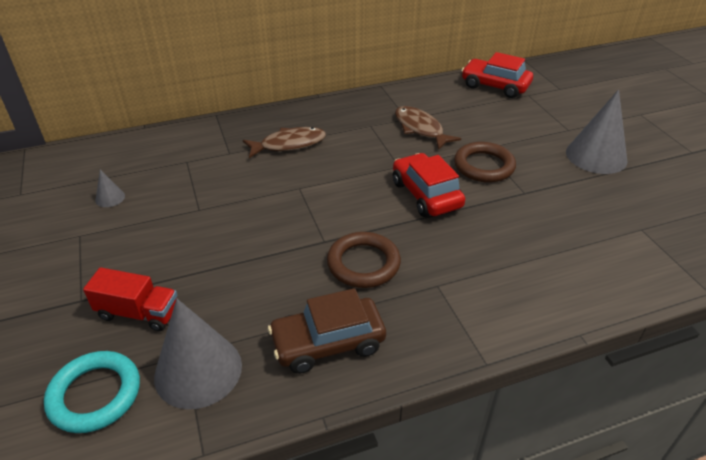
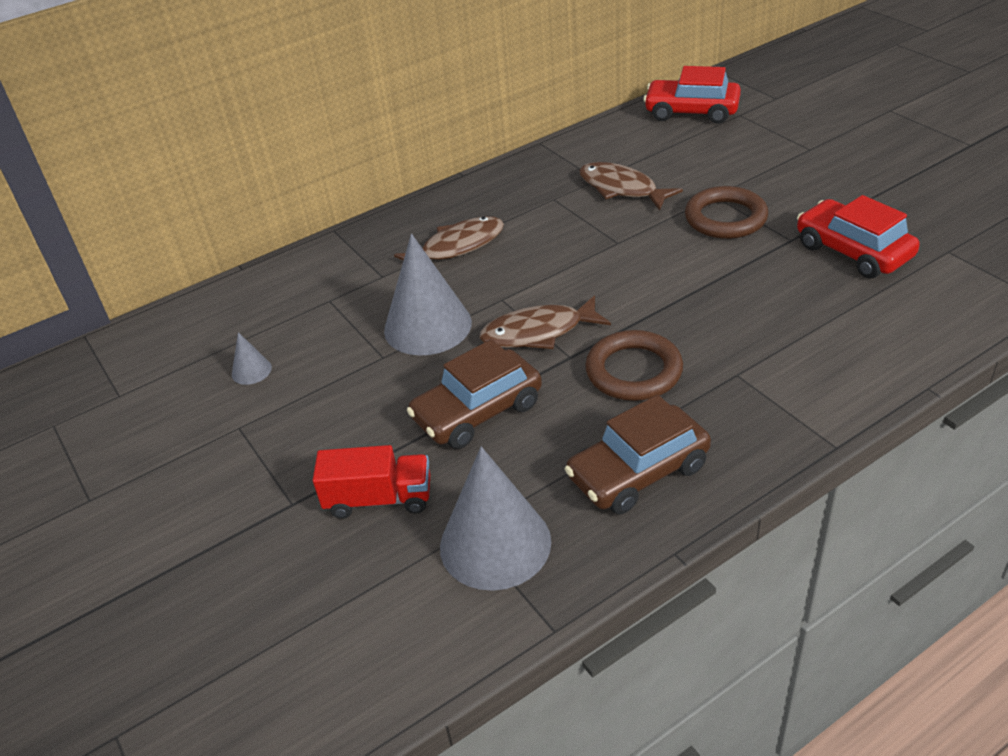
camera: 10 degrees left, 0 degrees up
(95, 394) = (381, 604): turquoise ring -> none
(239, 266) = (477, 412): none -> brown car
(311, 218) = (538, 332): none -> brown fish
(426, 194) = (670, 270): red car -> red car (853, 251)
(596, 156) = (858, 175): grey cone -> grey cone (427, 326)

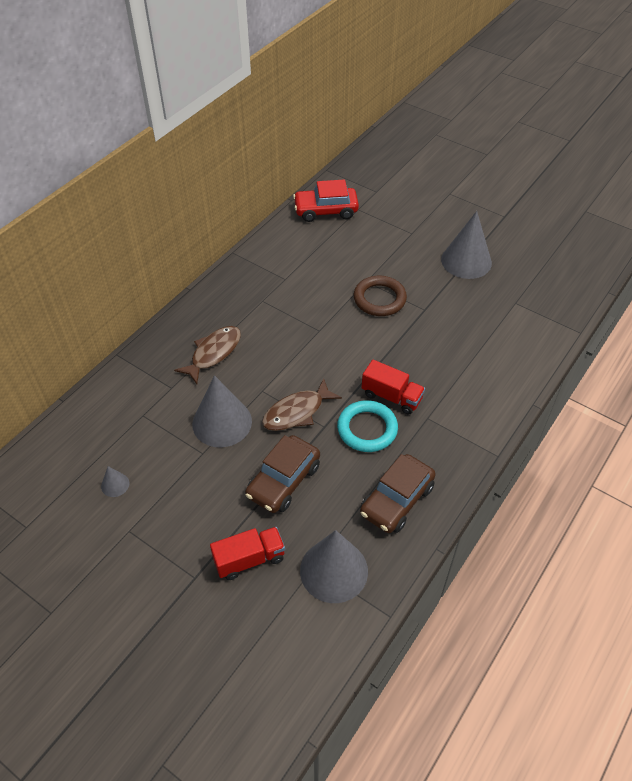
camera: 25 degrees left, 10 degrees up
(621, 189) = (304, 285): brown fish -> none
(634, 371) = (367, 429): brown ring -> turquoise ring
(690, 338) = (391, 397): none -> red truck
(853, 251) = (463, 312): red car -> none
(884, 190) = (466, 261): none -> grey cone

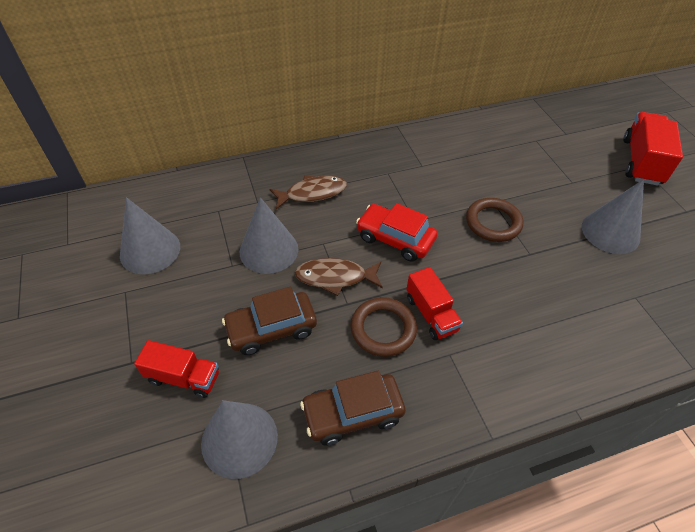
camera: 35 degrees right, 0 degrees up
(115, 484) = (150, 250): grey cone -> grey cone, size x2.26
(326, 210) = (505, 129): red car -> red car (395, 239)
(367, 429) = (383, 329): turquoise ring -> brown ring
(448, 189) = (641, 162): none -> red truck

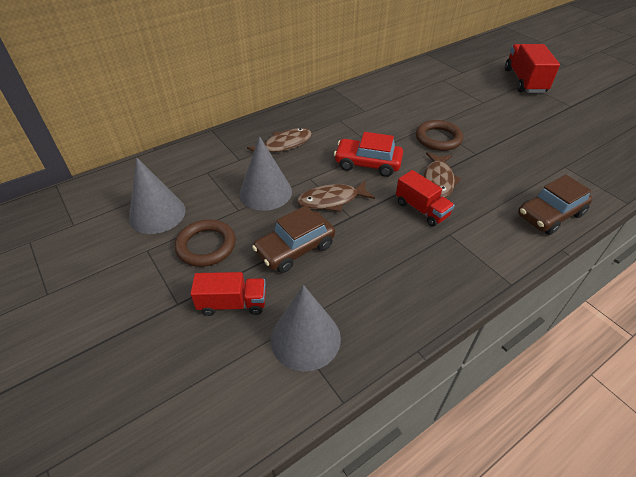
camera: 15 degrees left, 5 degrees down
(352, 413) = (393, 294): brown car -> brown car (550, 215)
(383, 329) = (389, 228): brown ring -> brown ring (206, 246)
(467, 281) = (438, 181): none -> brown fish
(610, 232) = (526, 128): grey cone -> none

